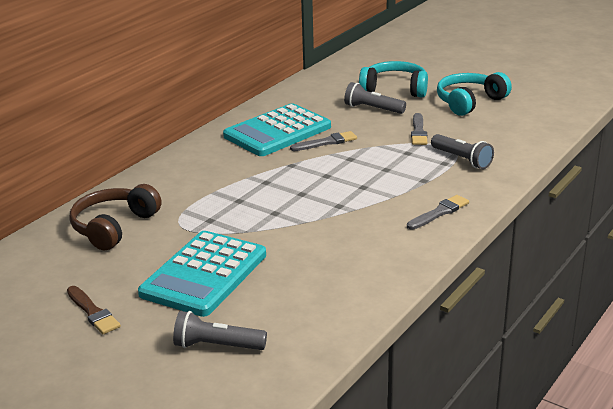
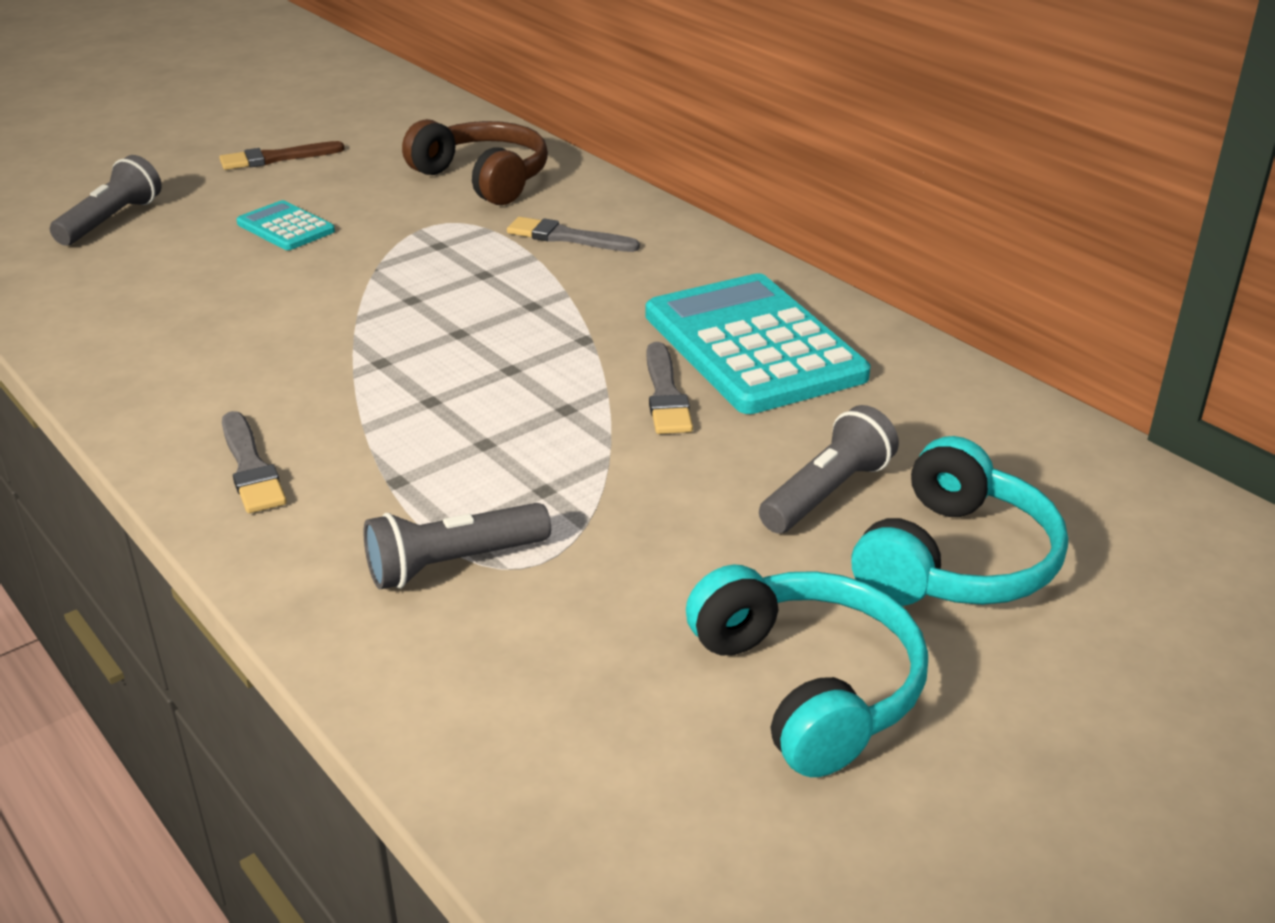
camera: 105 degrees right, 5 degrees up
(204, 274) = (285, 227): turquoise calculator -> turquoise calculator, size x0.48
(418, 132) = (649, 534): grey brush -> grey brush (567, 237)

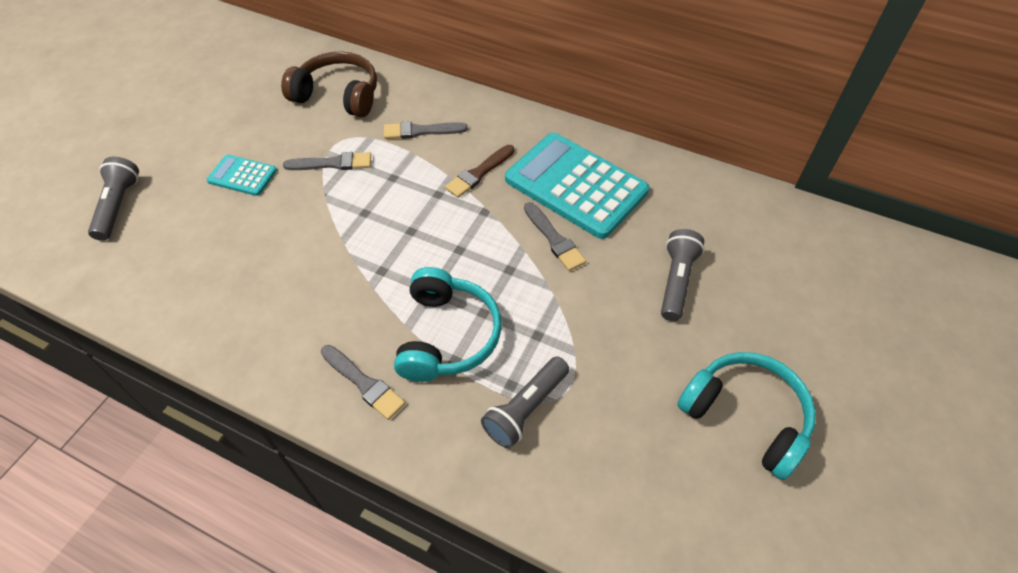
camera: 25 degrees left, 20 degrees up
(276, 158) = (191, 115): brown brush -> brown brush (479, 173)
(414, 242) = (333, 163): none -> grey brush
(956, 561) = (761, 304): turquoise headphones -> turquoise headphones (447, 336)

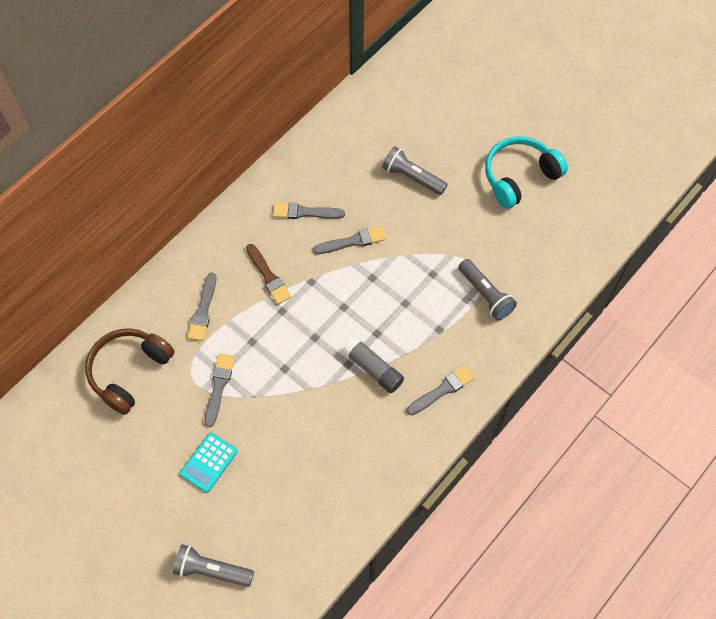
camera: 75 degrees left, 10 degrees up
(380, 298) = (373, 369): none -> grey glue stick
(447, 336) = (418, 330): turquoise headphones -> none
(575, 186) = (305, 212): turquoise calculator -> grey brush

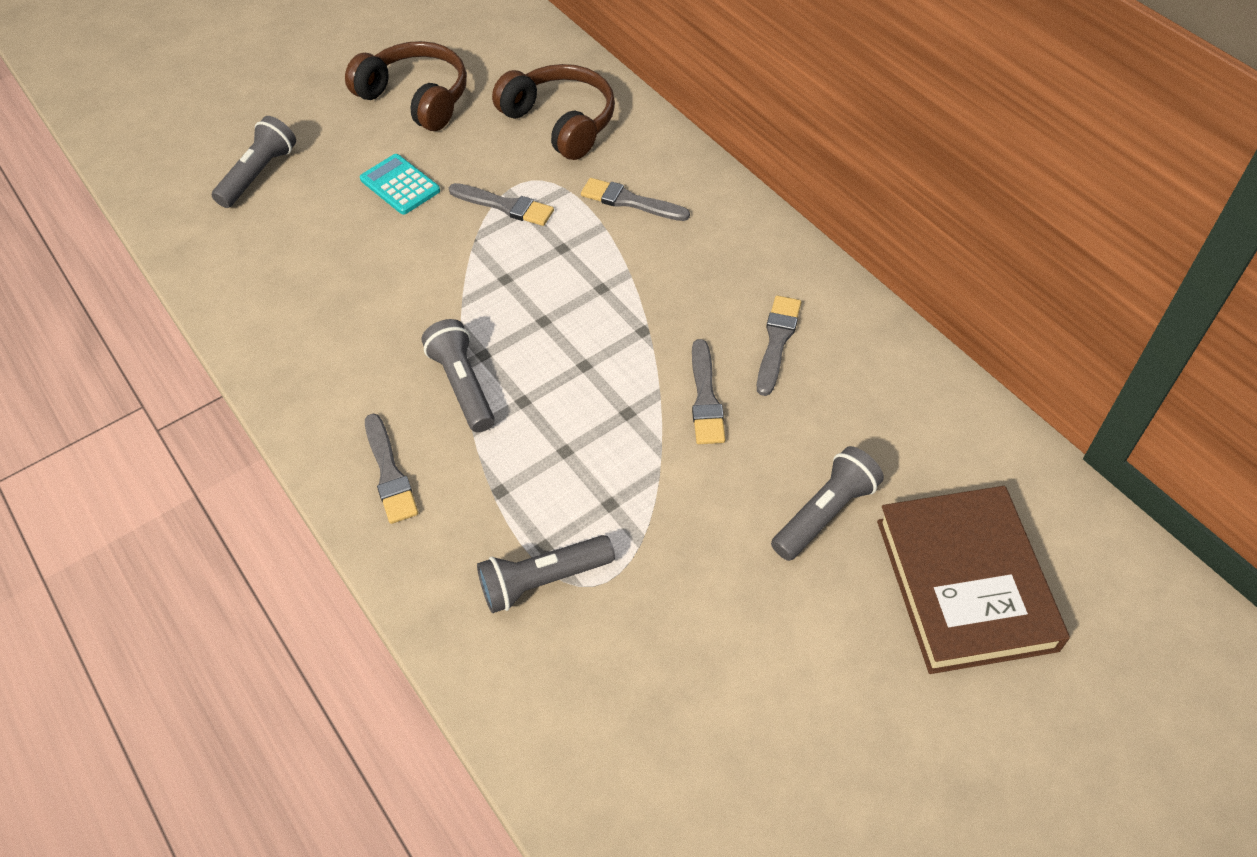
camera: 105 degrees right, 10 degrees down
(112, 482) = (416, 98): none -> brown headphones
(268, 276) = (666, 280): brown brush -> none
(373, 369) = (463, 385): grey glue stick -> grey flashlight
(435, 118) = (965, 584): none -> brown book
(519, 176) = (798, 713): turquoise headphones -> none

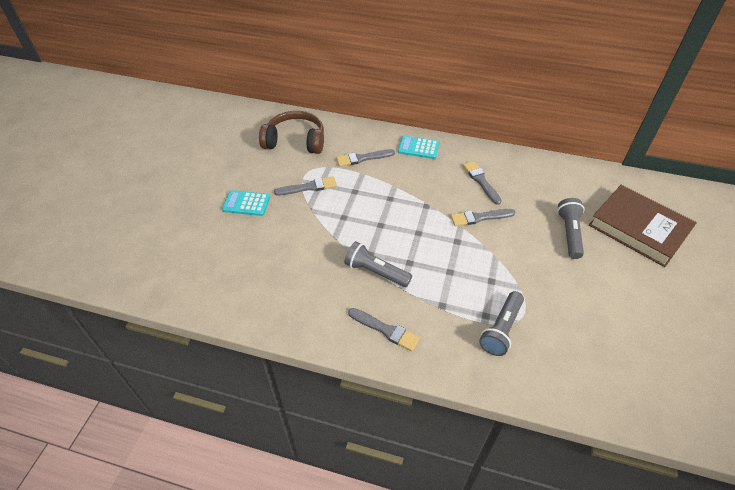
camera: 40 degrees left, 5 degrees down
(259, 174) = (162, 236): grey flashlight -> none
(416, 98) = (211, 162): brown headphones -> none
(705, 398) = (479, 217): grey brush -> grey brush turned 120 degrees clockwise
(737, 229) = (418, 148): none -> turquoise calculator

